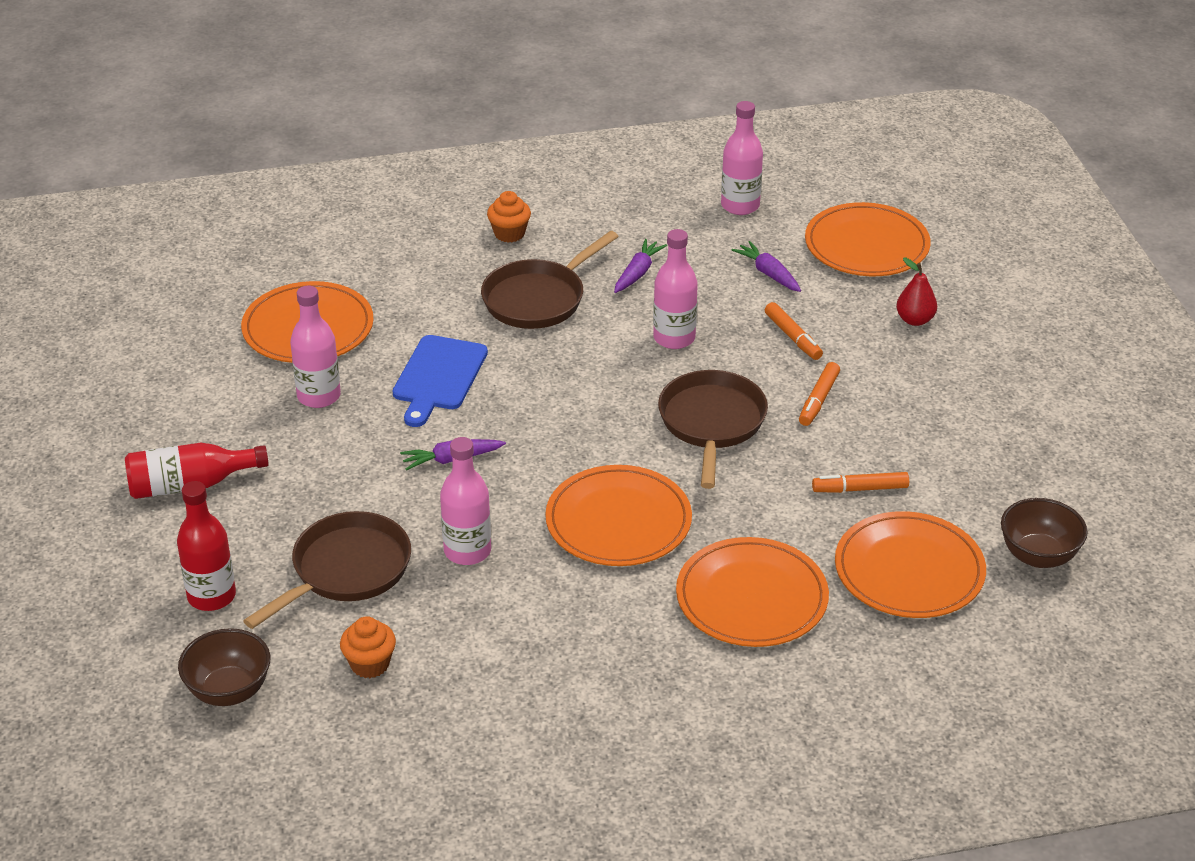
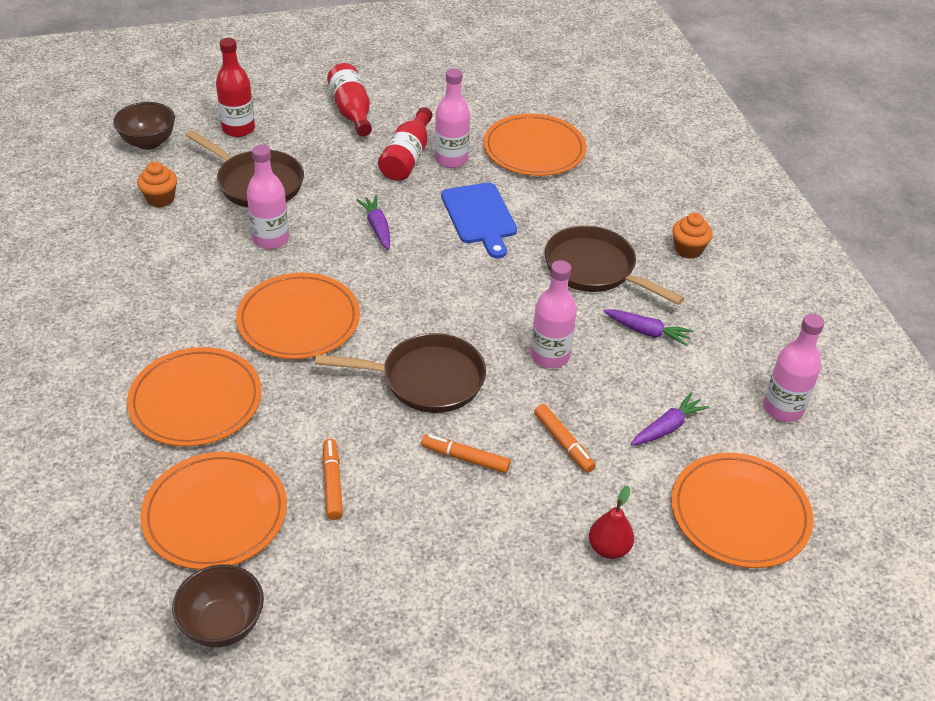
camera: 85 degrees right, 5 degrees up
(309, 433) = (407, 158): none -> red bottle
(438, 377) = (479, 216): blue cutting board -> blue cutting board turned 120 degrees counterclockwise
(793, 337) = (563, 443): orange marker -> orange marker turned 90 degrees counterclockwise

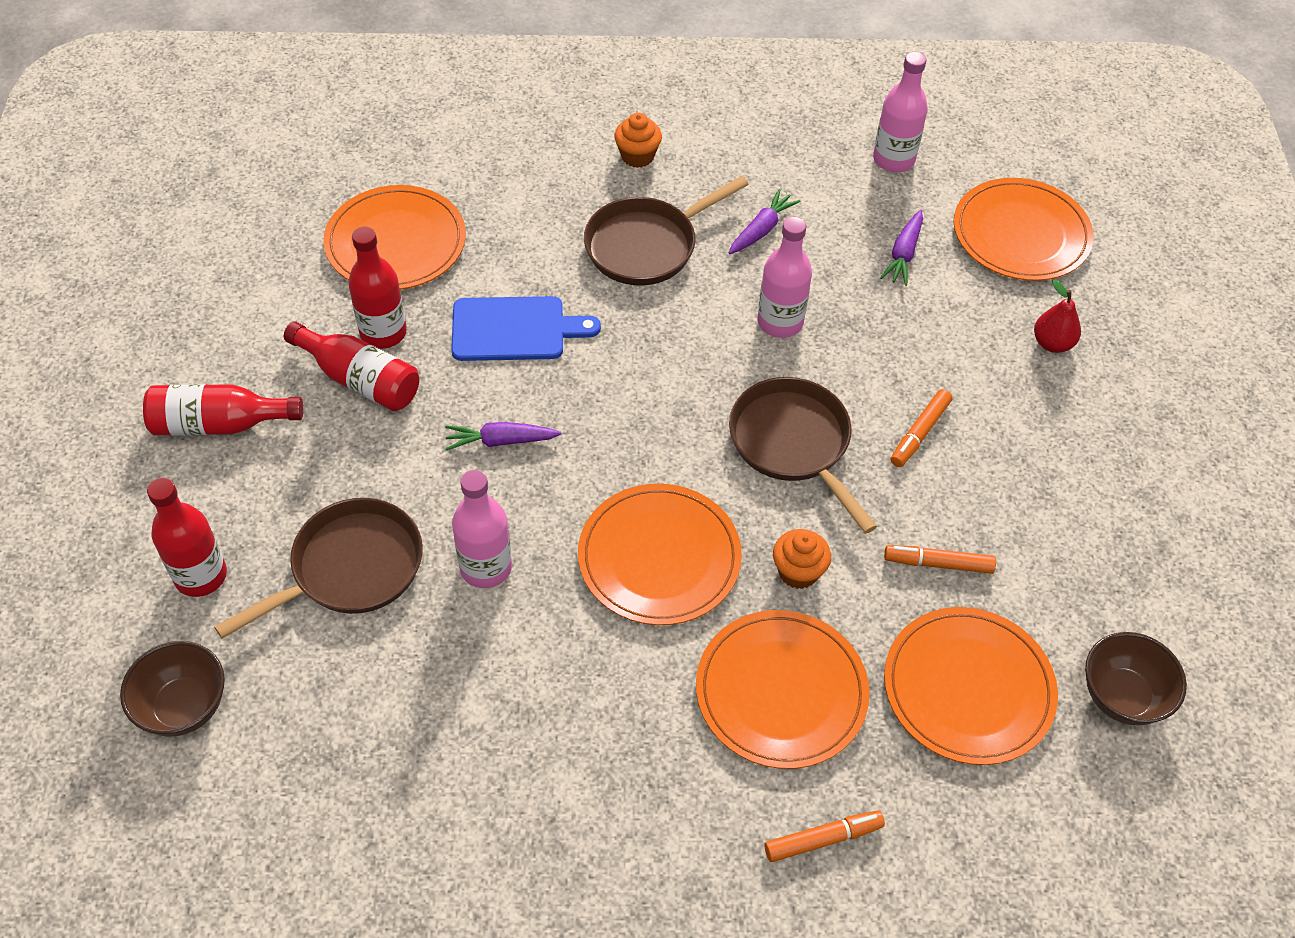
camera: 75 degrees left, 10 degrees up
(160, 199) = (342, 701): orange cupcake -> orange cupcake (798, 572)
(426, 380) = (793, 444): brown pan -> brown pan turned 45 degrees counterclockwise
(451, 159) = (383, 333): pink bottle -> red bottle
(563, 443) = (911, 343): orange marker -> orange marker (823, 839)
(667, 427) = (903, 254): purple carrot -> purple carrot turned 135 degrees counterclockwise

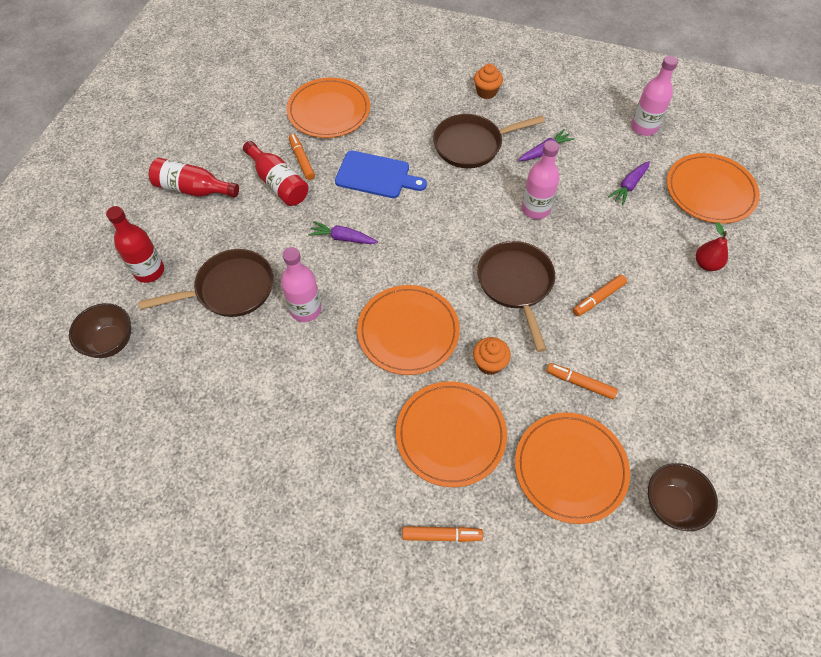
camera: 20 degrees right, 5 degrees up
(383, 333) = (302, 160): red bottle -> orange marker

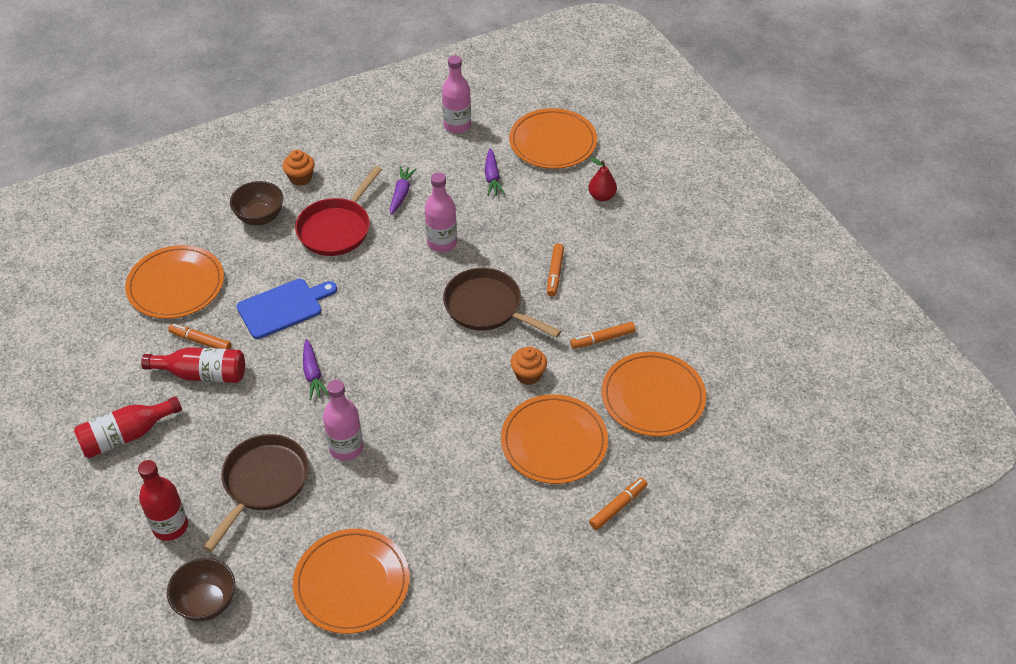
camera: 45 degrees left, 10 degrees down
(343, 238) = (313, 374): purple carrot -> purple carrot turned 75 degrees counterclockwise
(408, 331) = (445, 400): orange plate -> orange plate (352, 583)
(472, 145) = (337, 228): brown pan -> red pan
(671, 504) = (734, 367): brown bowl -> brown bowl (260, 217)

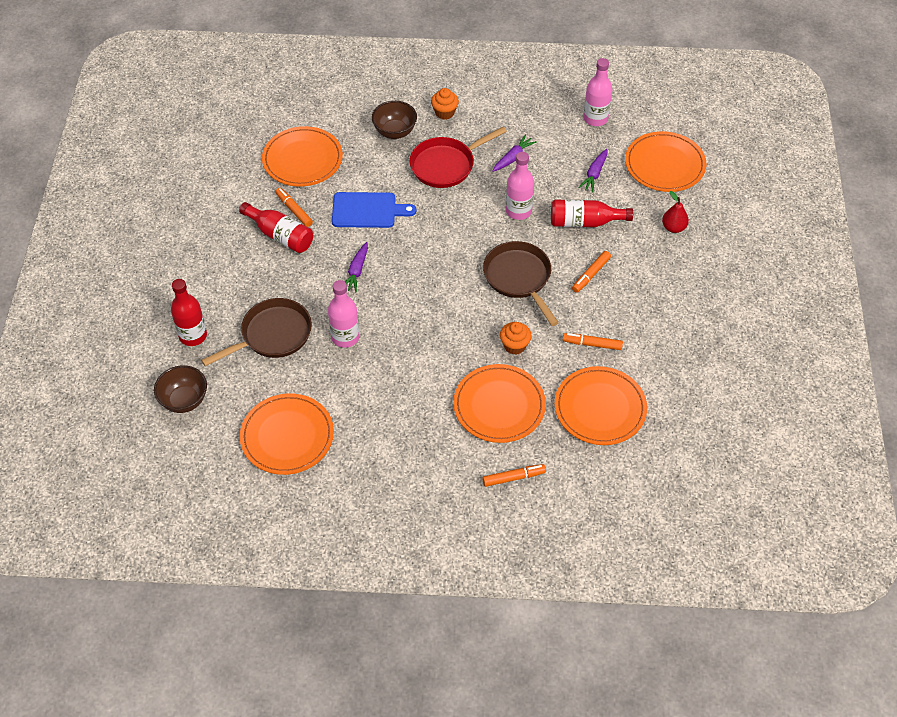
camera: 30 degrees right, 5 degrees up
(126, 436) = (203, 257): red bottle -> red bottle (584, 222)

